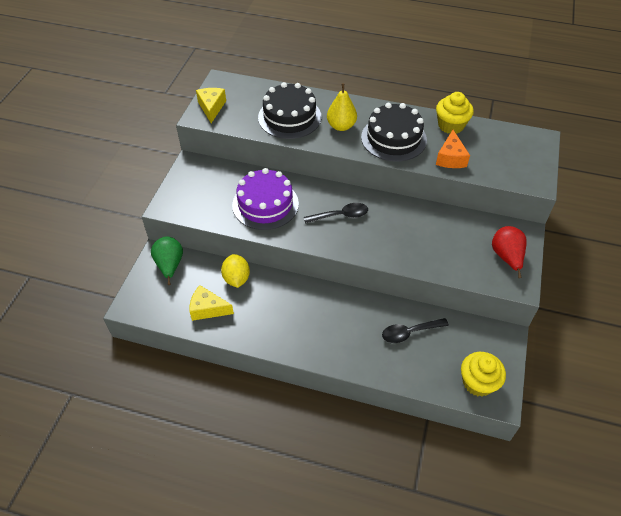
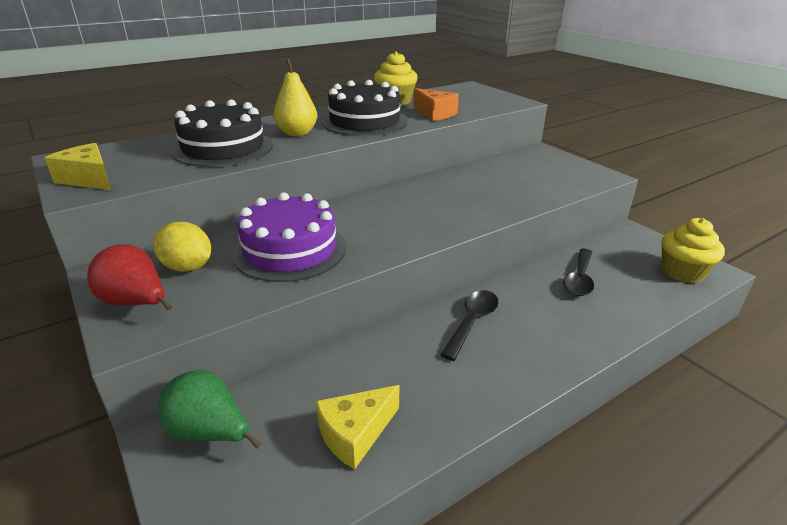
camera: 50 degrees left, 20 degrees down
(236, 278) = (339, 369): yellow lemon -> yellow lemon (187, 267)
(340, 215) = (391, 214): black spoon -> black spoon (472, 322)
(506, 257) = (562, 167): red pear -> red pear (136, 303)

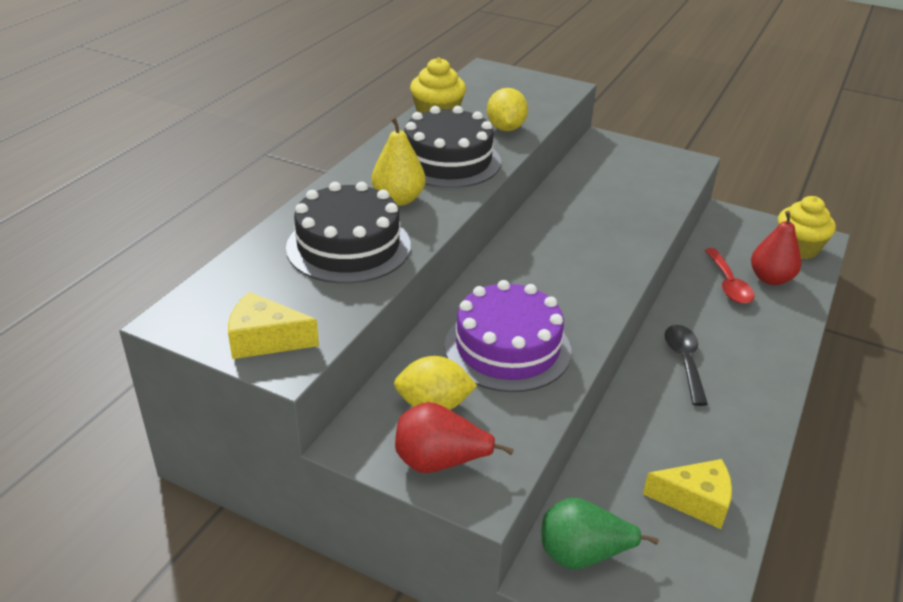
camera: 30 degrees left, 5 degrees up
(355, 434) = (695, 501): yellow cheese -> yellow cheese turned 105 degrees counterclockwise
(435, 114) = (505, 128): orange cheese -> yellow lemon
(579, 279) = (728, 284): black spoon -> red spoon
(627, 286) = (770, 279): none -> red pear

